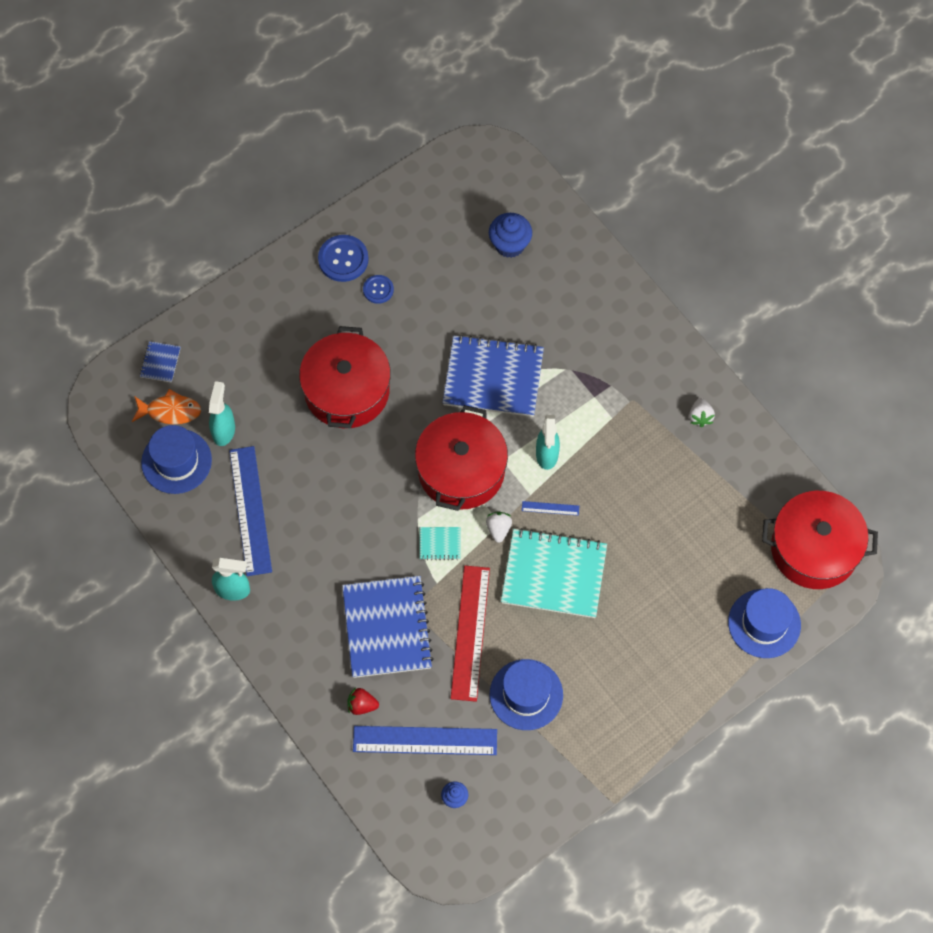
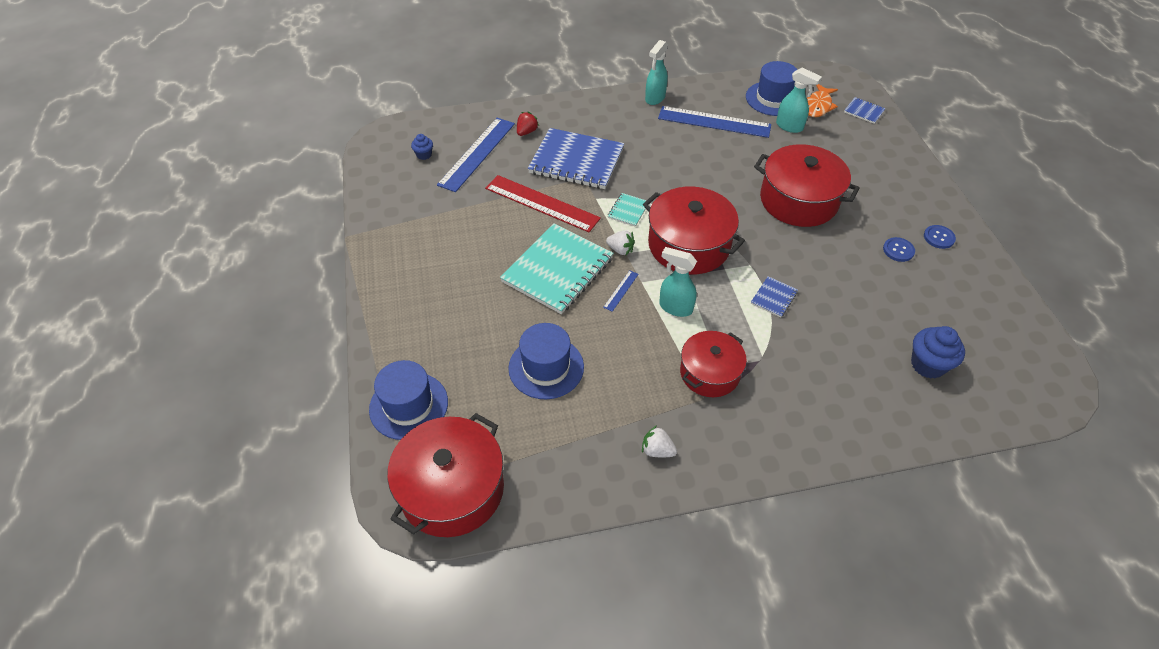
camera: 115 degrees right, 15 degrees down
(343, 259) = (939, 237): blue button -> blue button, size x0.61
(493, 378) = (774, 298): blue notebook -> blue notebook, size x0.43
(526, 694) = (469, 217): blue hat -> blue hat (546, 367)
(605, 403) = (710, 373): none -> red pot

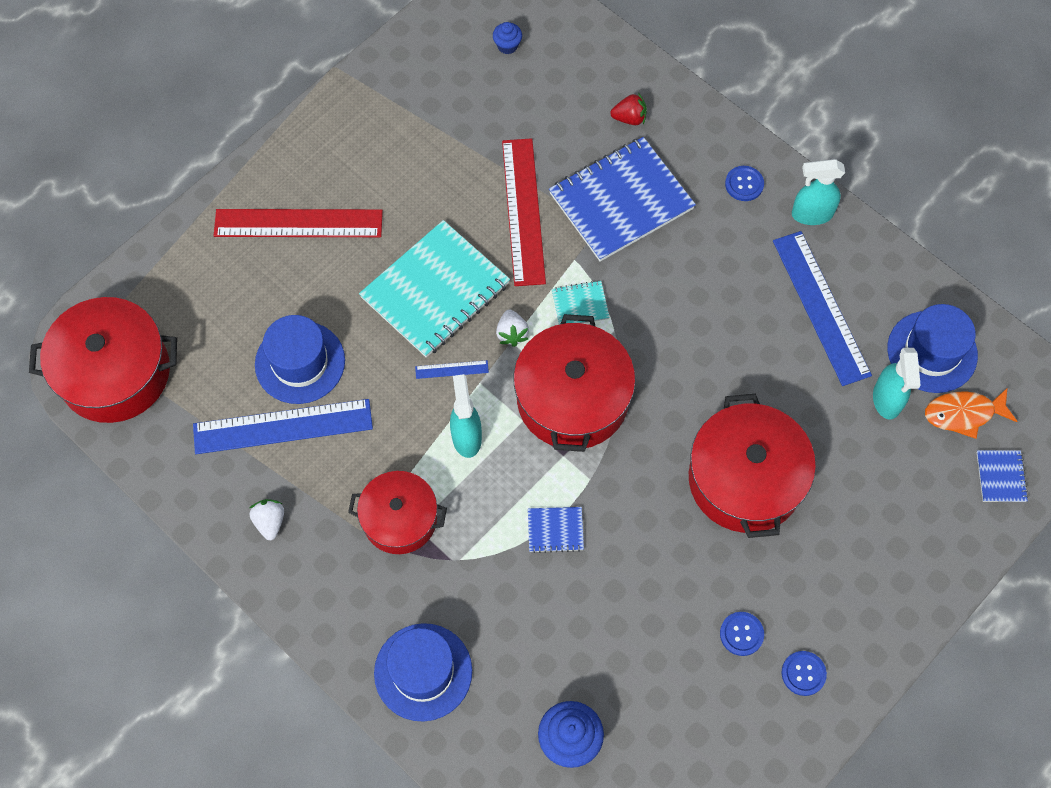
camera: 55 degrees right, 15 degrees up
(408, 405) = (175, 275): blue hat -> blue hat (423, 672)
(440, 314) = (298, 223): none -> red ruler
(477, 153) = (551, 94): blue ruler -> blue ruler (283, 426)
(557, 270) = (435, 291): turquoise notebook -> turquoise notebook turned 45 degrees counterclockwise
(576, 161) = (621, 201): blue notebook -> blue notebook turned 75 degrees clockwise
(613, 112) = (744, 184): none -> blue button

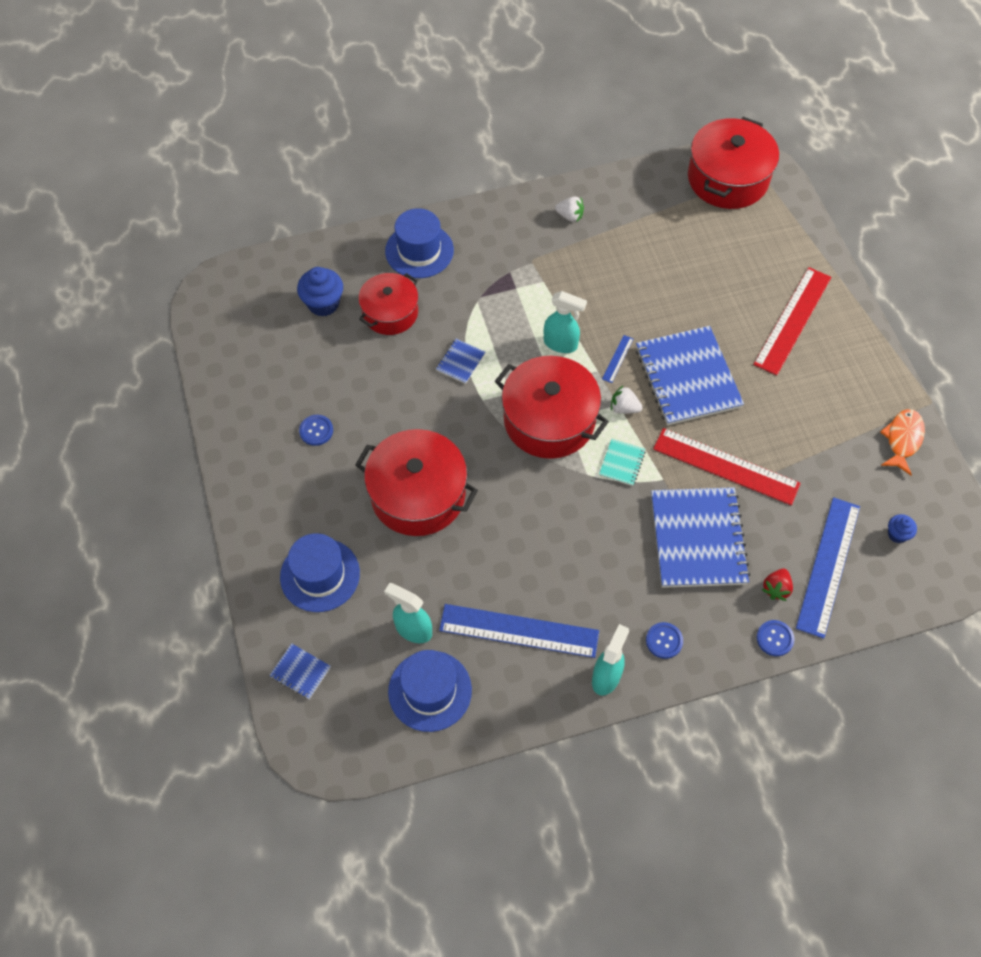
camera: 120 degrees right, 5 degrees down
(283, 426) = (633, 248): blue ruler -> blue ruler (828, 566)
(300, 362) = (676, 276): blue hat -> blue hat (320, 575)
(399, 519) = (526, 282): red pot -> red pot (390, 313)
(435, 291) = (687, 377): turquoise notebook -> blue notebook
(803, 673) = (265, 452): blue button -> blue button (775, 638)
(963, 414) = (365, 679): orange fish -> orange fish (902, 439)

